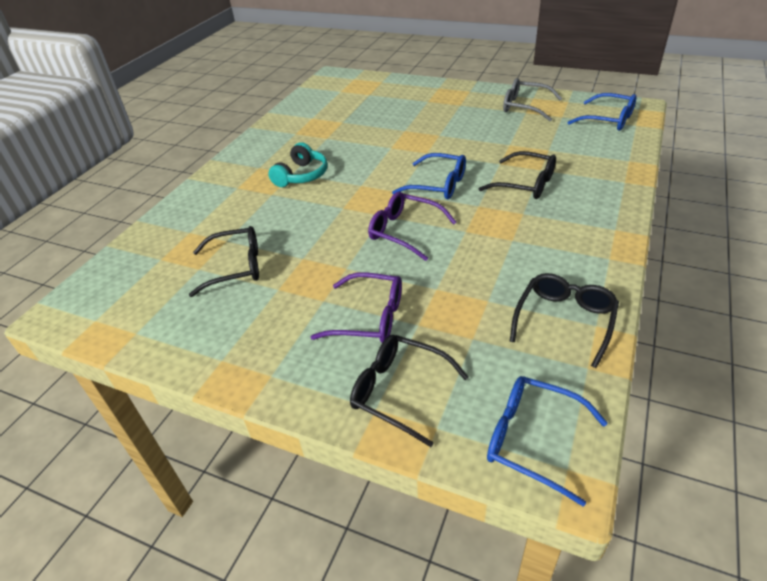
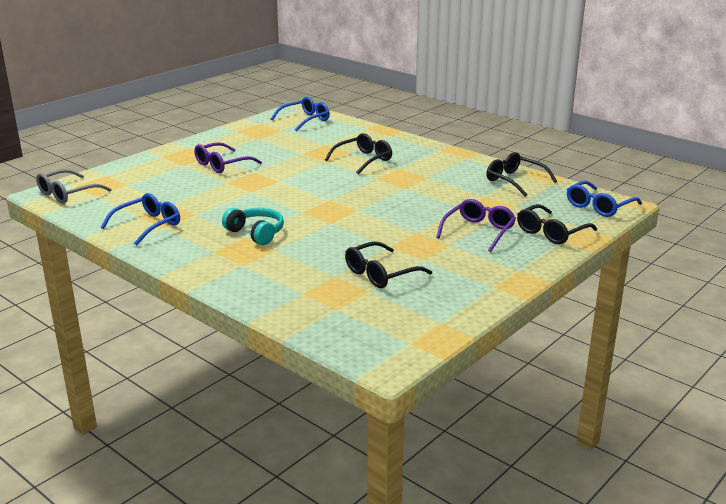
camera: 75 degrees left, 15 degrees down
(236, 267) = (380, 274): black glasses -> black glasses turned 135 degrees counterclockwise
(404, 231) = (387, 206): purple glasses -> purple glasses (222, 165)
(438, 185) = (334, 185): blue glasses -> blue glasses (148, 225)
(525, 107) = (248, 137): grey glasses -> grey glasses (67, 194)

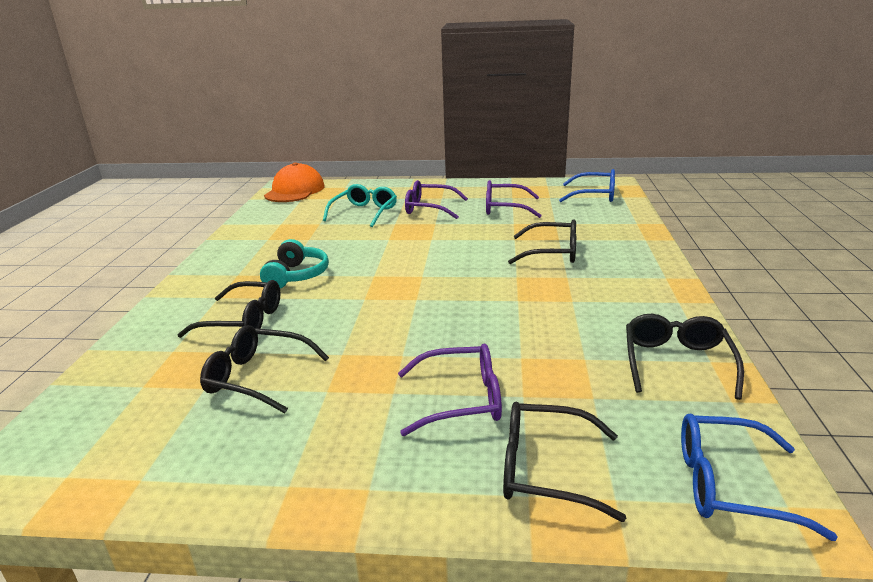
camera: 55 degrees right, 0 degrees up
(67, 194) = (295, 191): grey glasses -> orange cap
(148, 225) = (265, 233): blue glasses -> none
(182, 185) = (364, 212): none -> turquoise glasses
(272, 147) = (505, 208): none -> purple glasses
(297, 263) = (243, 320): none -> black glasses

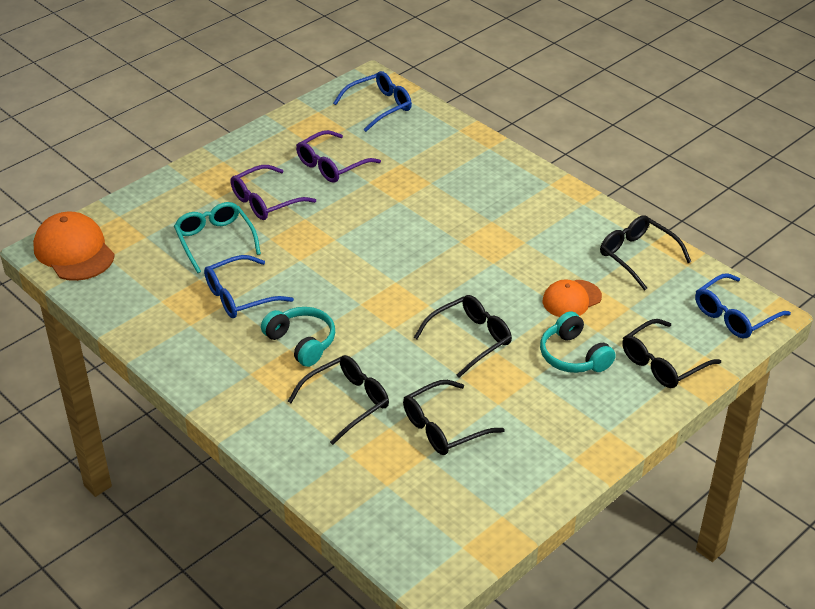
camera: 50 degrees left, 15 degrees up
(319, 239) = (240, 296): none -> blue glasses
(461, 399) = (573, 356): purple glasses -> turquoise headphones
(542, 357) = (571, 299): none -> orange cap
(552, 252) = (447, 201): black glasses -> black glasses (470, 339)

